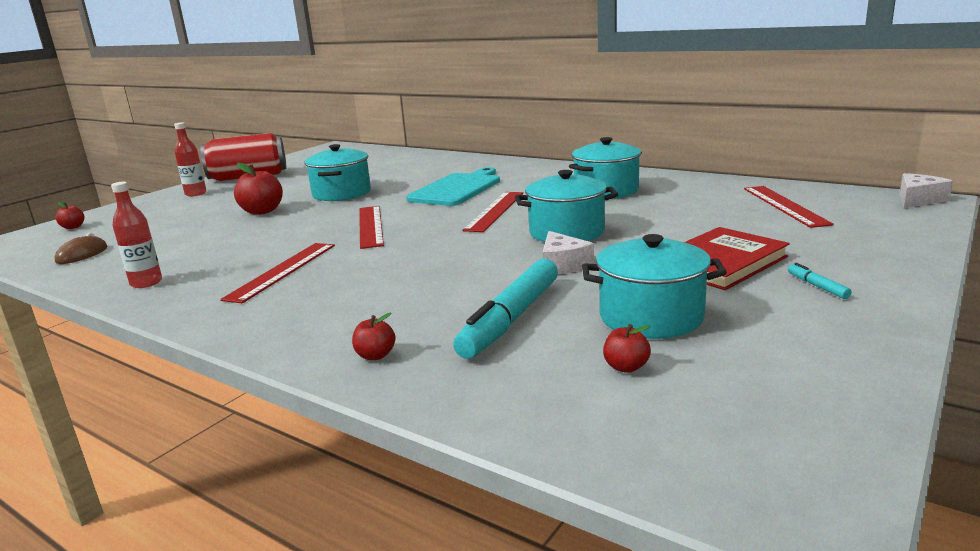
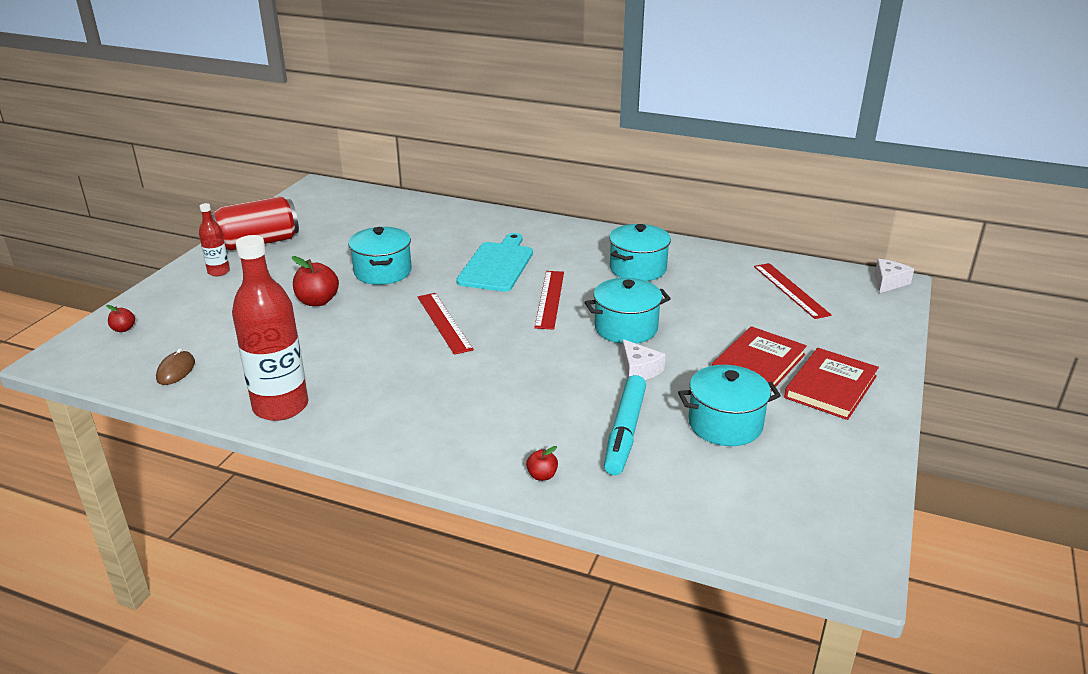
camera: 15 degrees left, 10 degrees up
(146, 283) = (281, 406): red bottle -> red bottle, size x2.02
(282, 271) = (401, 386): red ruler -> none
(626, 367) = (723, 473): red apple -> none
(817, 286) = (830, 387): turquoise marker -> red book

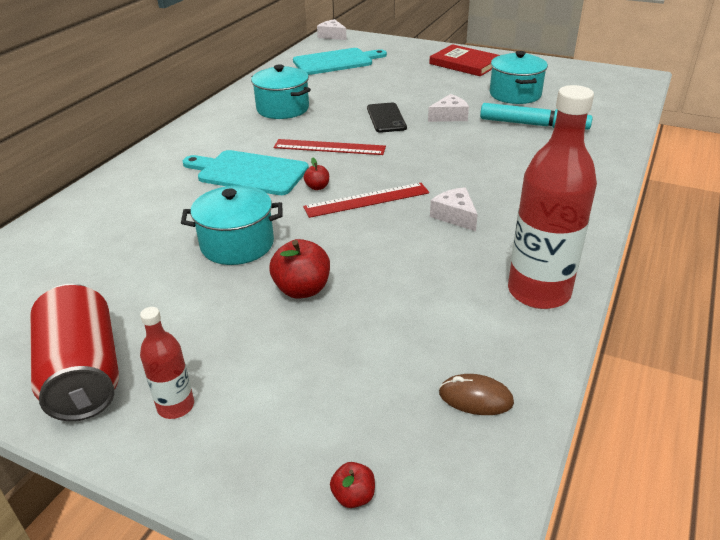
camera: 85 degrees left, 5 degrees up
(410, 368) = (455, 216): none -> white cheese
(542, 475) = (597, 155): red apple -> red apple (317, 187)
(626, 328) = (386, 118): turquoise pot -> black phone
(758, 363) = (438, 79): red book -> none
(790, 290) = (336, 62): red ruler -> turquoise cutting board

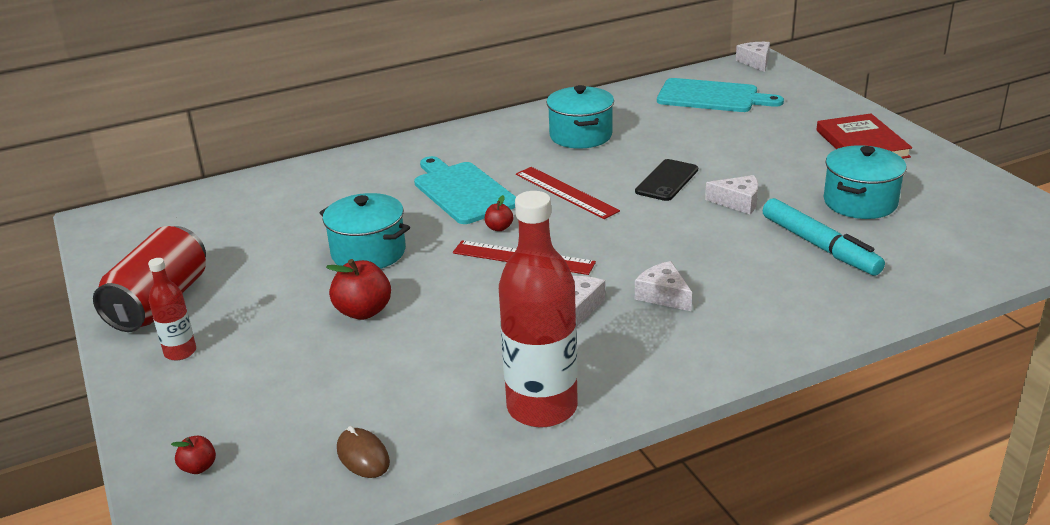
camera: 40 degrees right, 5 degrees down
(495, 186) = (663, 295): none -> white cheese

